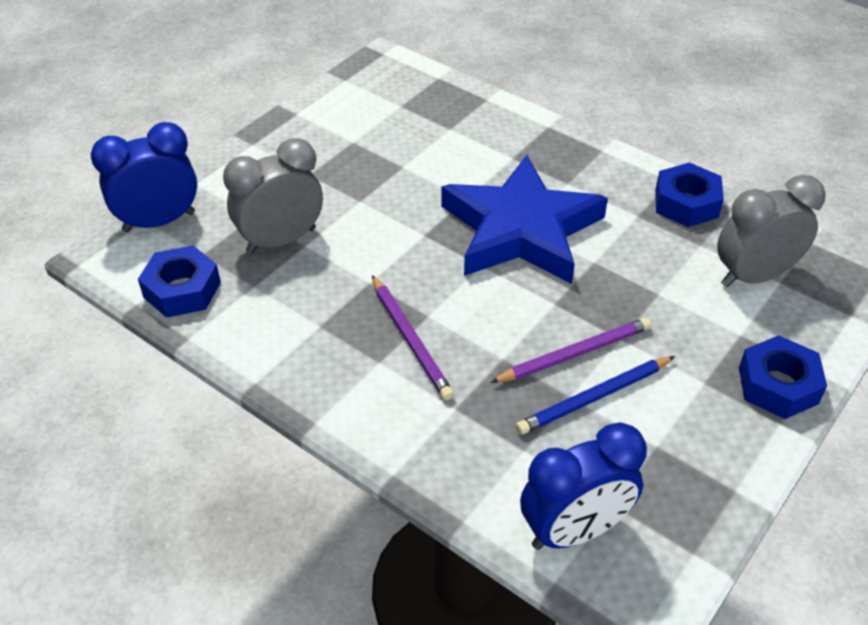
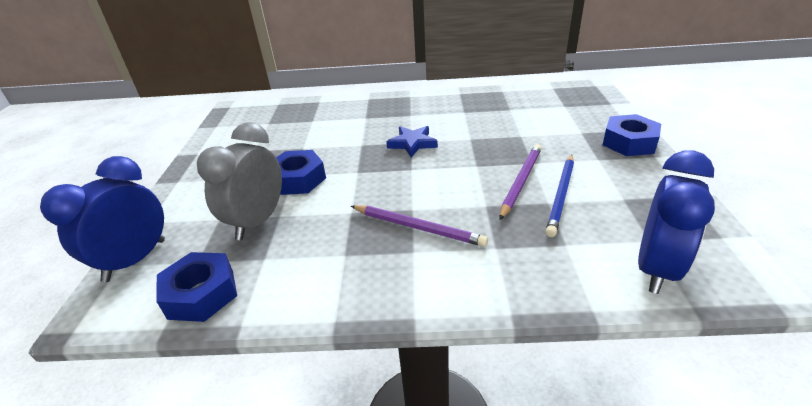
camera: 35 degrees left, 10 degrees down
(521, 230) = (412, 143): blue star -> blue star, size x0.42
(686, 203) = (479, 98): blue nut -> blue nut (298, 179)
(754, 276) = (551, 109): grey clock -> none

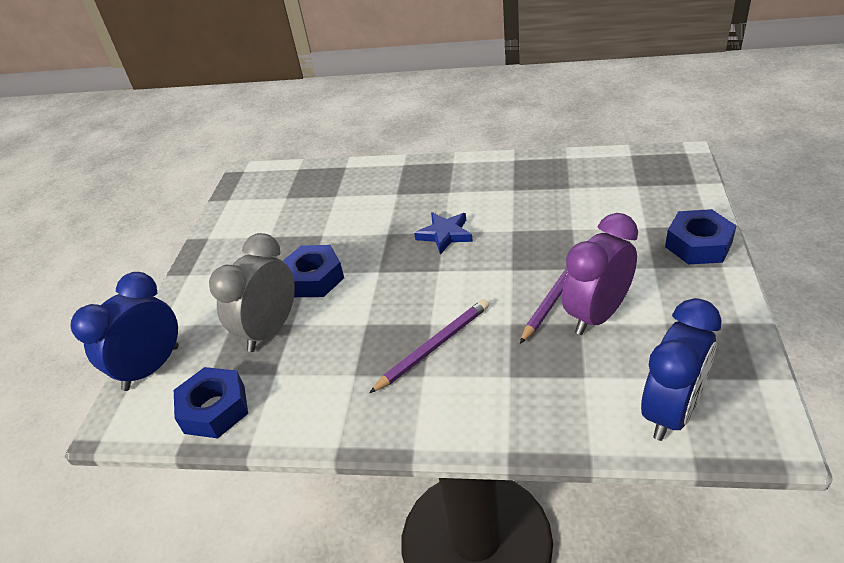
camera: 10 degrees right, 5 degrees up
(418, 227) = (433, 347): purple pencil -> purple pencil turned 75 degrees counterclockwise
(561, 195) = (597, 315): blue pencil -> purple clock

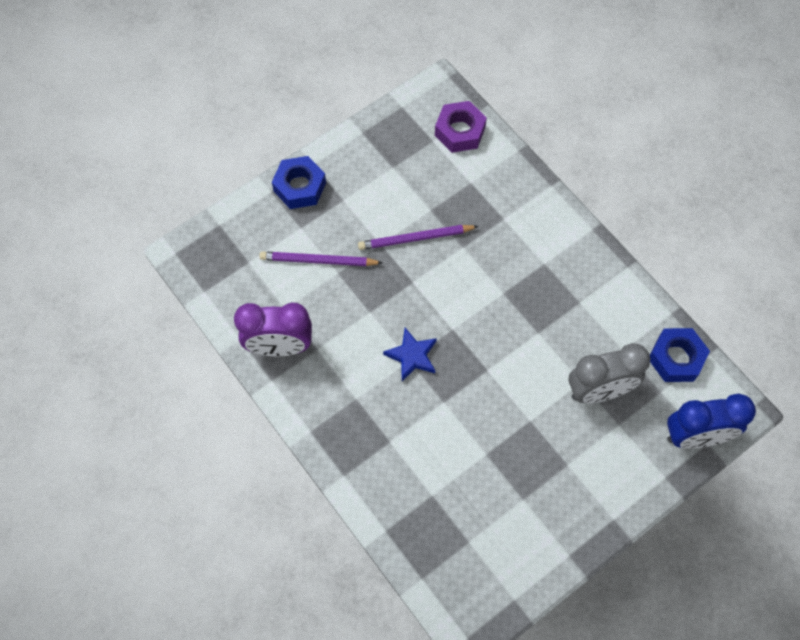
camera: 140 degrees left, 25 degrees up
(314, 278) = (532, 410): blue nut -> none
(433, 347) = (520, 275): purple pencil -> purple pencil (318, 261)
(597, 315) = (416, 205): purple clock -> purple clock (279, 347)
(671, 411) = (460, 131): blue clock -> purple nut

